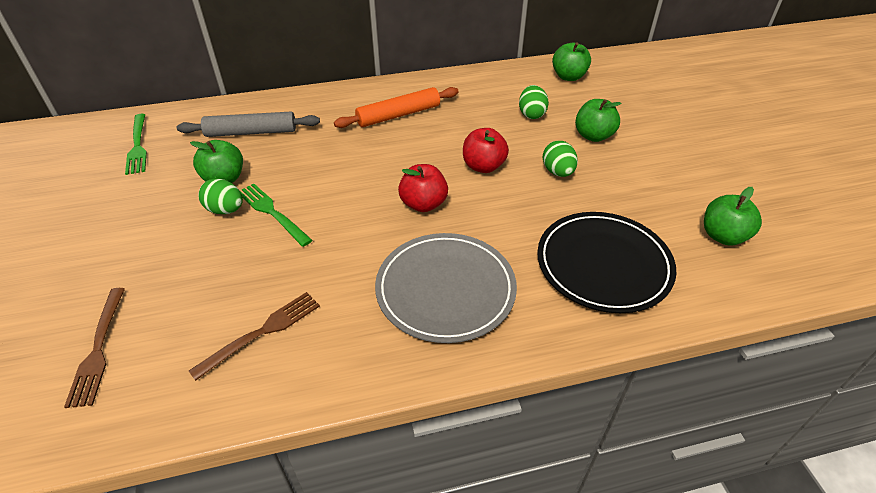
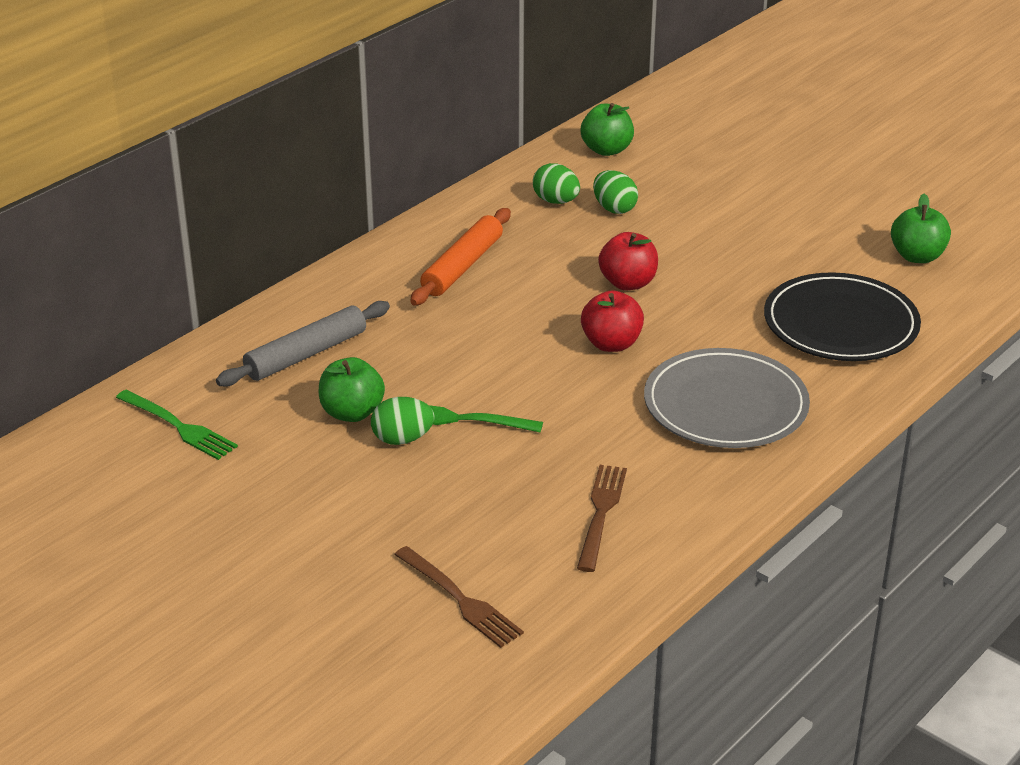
camera: 35 degrees left, 10 degrees down
(557, 172) = (710, 259): green egg -> green egg (556, 201)
(593, 136) = (705, 207): green apple -> none

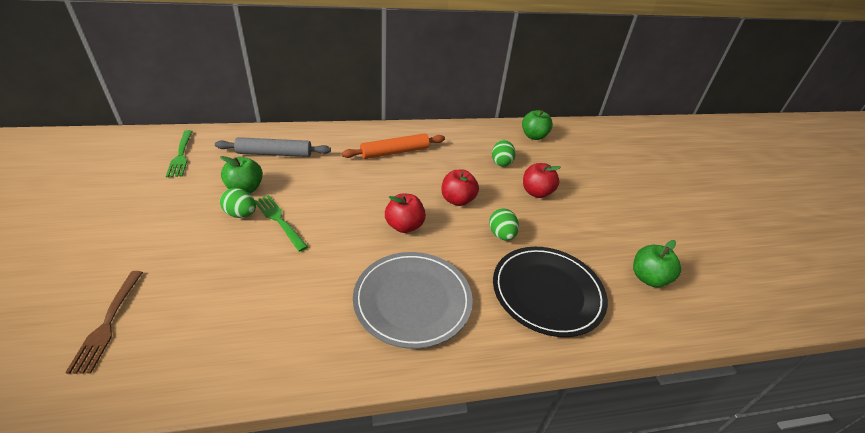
camera: 35 degrees right, 5 degrees up
(556, 201) = (478, 146): green egg -> green egg (501, 235)
(601, 513) = (251, 322): brown fork -> none
(703, 225) = (536, 192): none -> red apple

